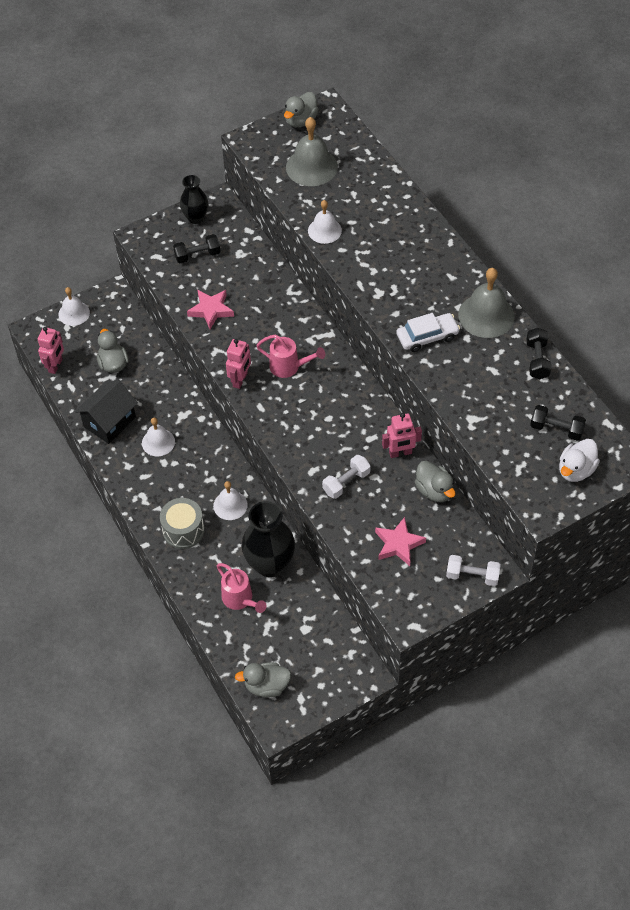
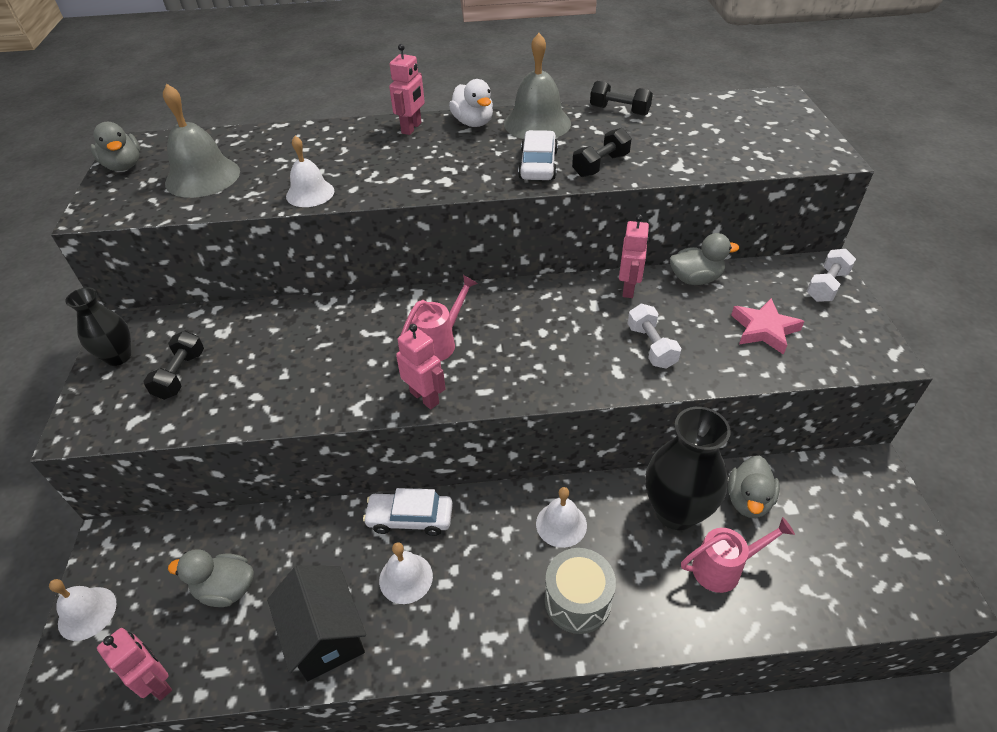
camera: 65 degrees left, 10 degrees down
(196, 426) = (410, 518): none -> white car
(211, 310) = (284, 391): pink star -> none
(266, 686) = (878, 586): grey duck -> grey duck (748, 500)
(435, 244) = (412, 128): none -> pink robot
(556, 429) = (718, 122): black dumbbell -> black dumbbell (600, 165)
(576, 470) = (779, 125): white duck -> white duck (473, 123)

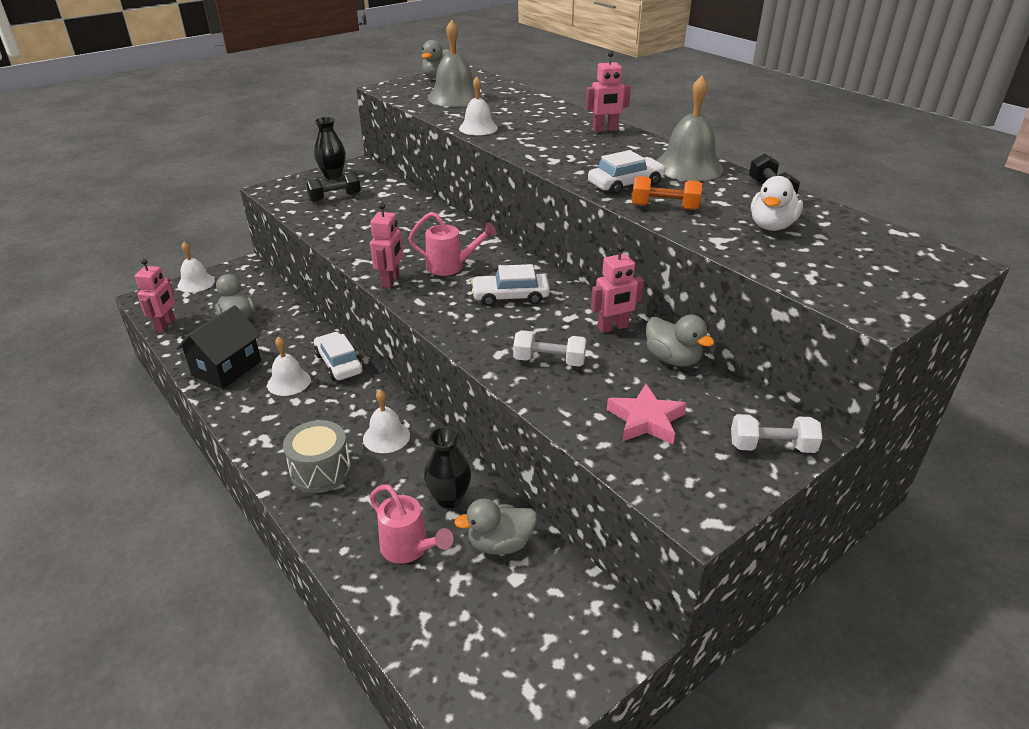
camera: 55 degrees right, 10 degrees down
(473, 123) = (648, 146): white duck -> white duck (771, 226)
(530, 326) = (510, 296): none -> white car
(600, 165) = (664, 207): black dumbbell -> orange dumbbell
(651, 346) = (549, 361): white dumbbell -> white dumbbell turned 60 degrees clockwise
(676, 511) = (449, 498): black vase -> black vase, size x0.60

